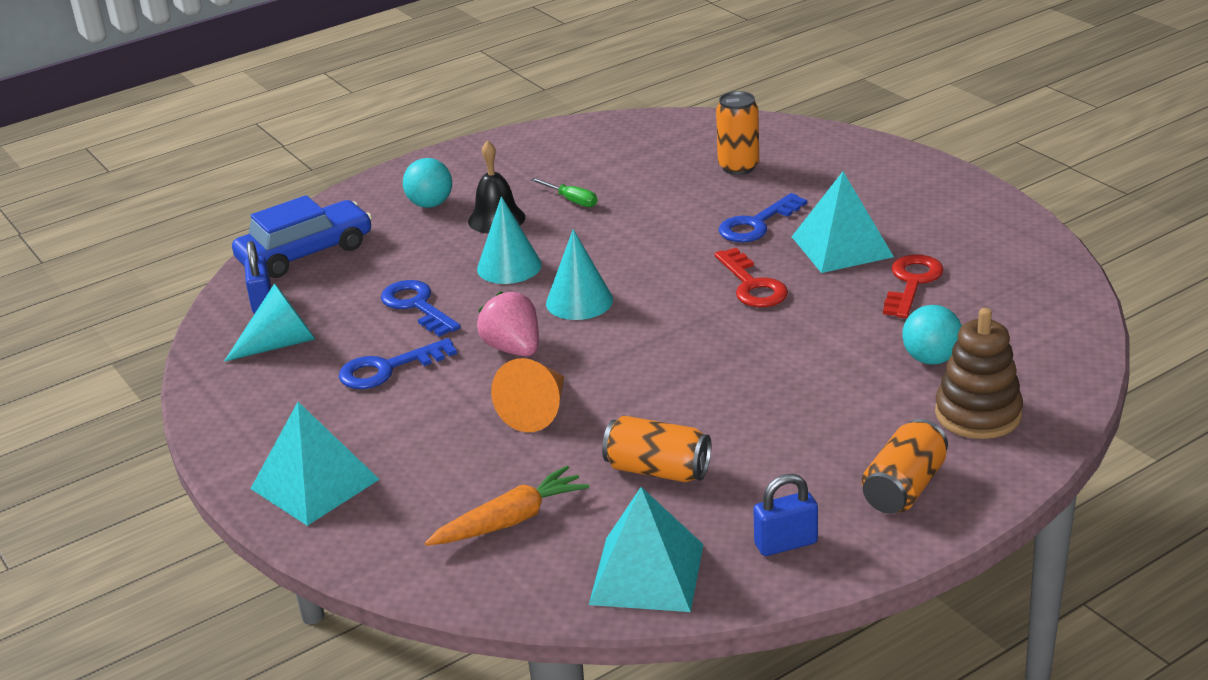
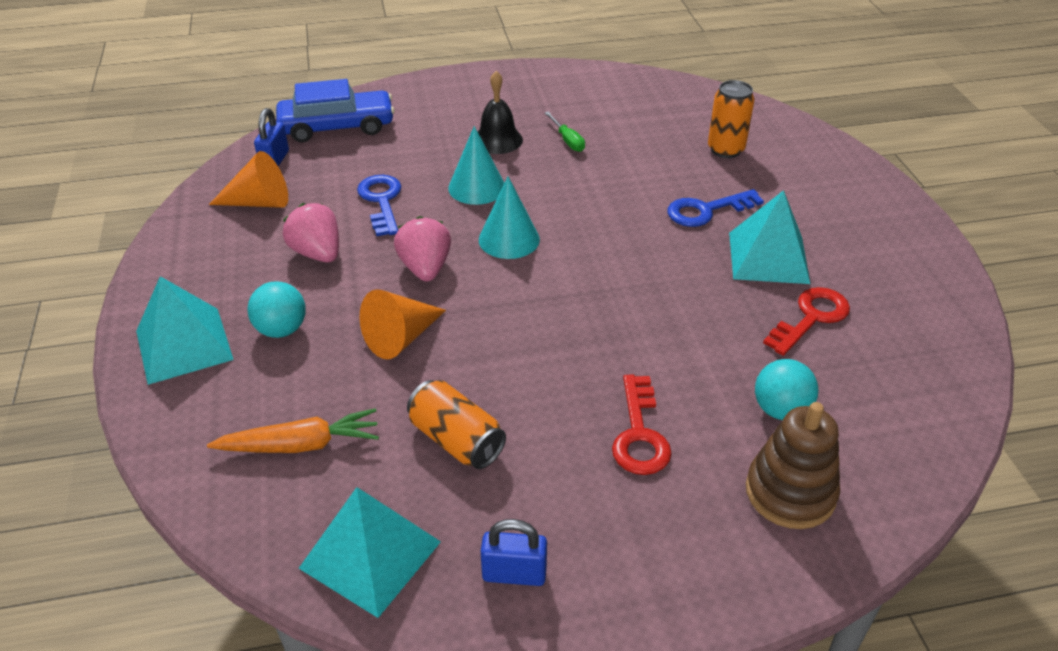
camera: 20 degrees right, 10 degrees up
(281, 344) = (259, 202): turquoise cone -> orange cone
(387, 369) = (317, 253): blue key -> pink strawberry
(430, 204) = (457, 111): turquoise ball -> turquoise ball (281, 330)
(752, 285) = (664, 271): red key -> red key (639, 434)
(904, 488) = (666, 553): orange can -> none

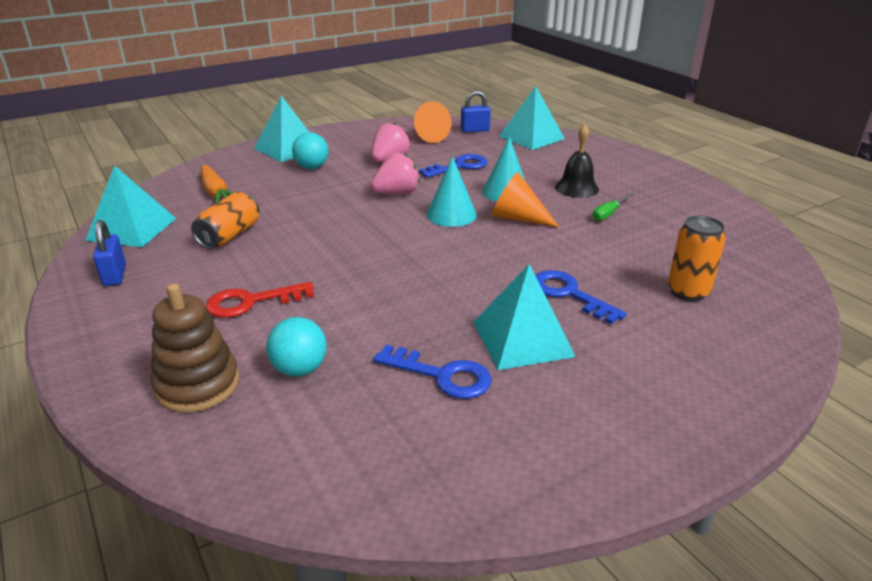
camera: 70 degrees right, 10 degrees down
(337, 127) = (531, 137): blue car -> turquoise pyramid
(401, 338) = (320, 200): orange cone -> orange cone (517, 218)
(811, 318) = (442, 375): red key -> blue key

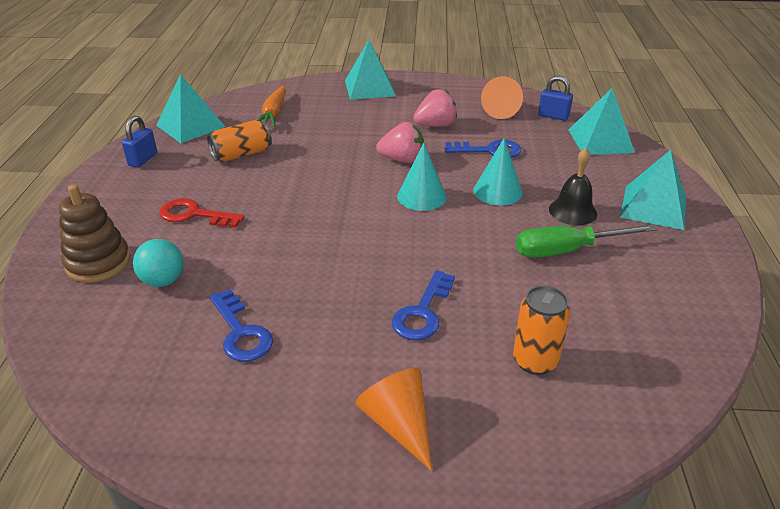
camera: 35 degrees right, 5 degrees up
(312, 167) = (366, 112): turquoise ball -> none
(517, 218) = (474, 221): orange cone -> orange cone (398, 424)
(522, 338) = (334, 332): turquoise pyramid -> turquoise pyramid (653, 207)
(569, 294) = (423, 312): blue key -> blue key turned 150 degrees counterclockwise
(608, 214) = (567, 250): green screwdriver -> green screwdriver, size x1.92

